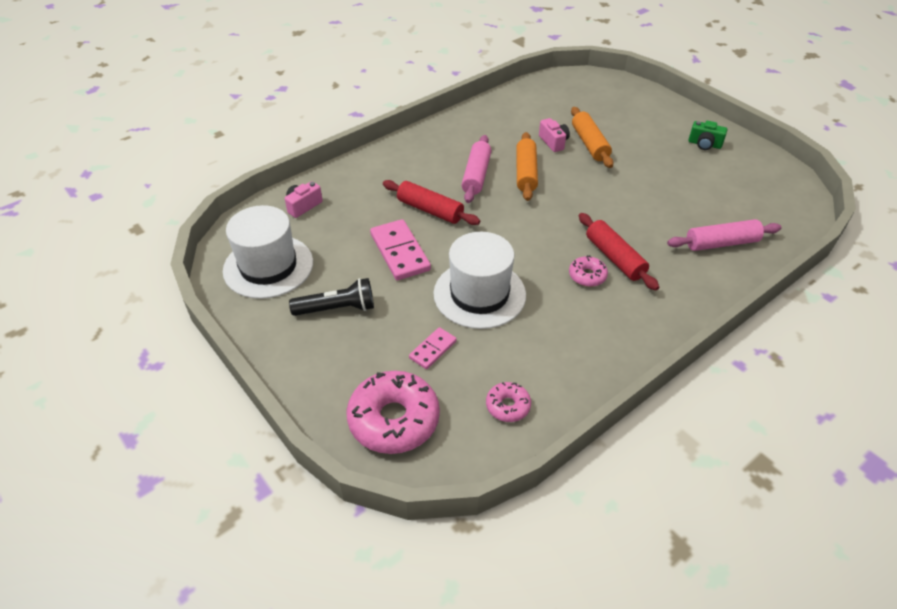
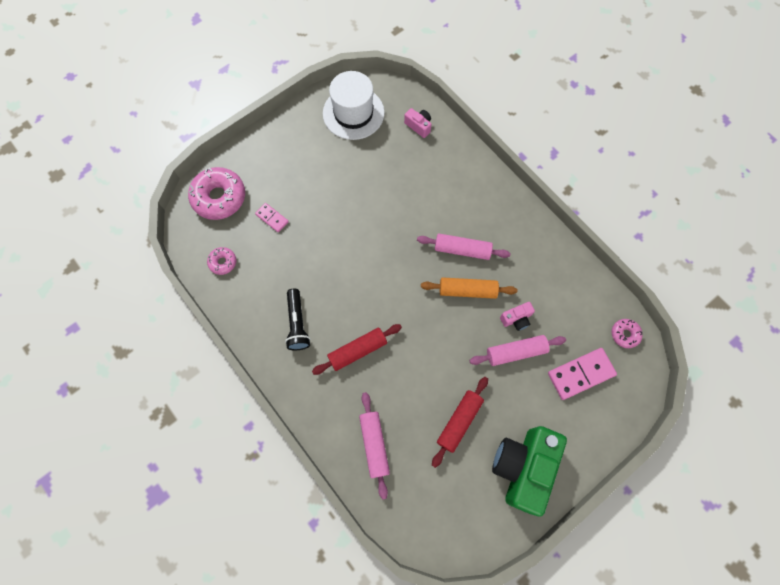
camera: 90 degrees right, 25 degrees up
(337, 309) = (311, 159): black flashlight -> black flashlight (297, 324)
(399, 252) = (366, 194): pink domino -> pink domino (580, 374)
(430, 210) = (415, 214): red rolling pin -> red rolling pin (459, 421)
(479, 294) = (321, 248): white hat -> none
(587, 276) = (338, 326): pink donut -> pink donut (625, 334)
(589, 144) = (516, 352): orange rolling pin -> pink rolling pin
(704, 144) = (523, 467): green camera -> green camera, size x2.33

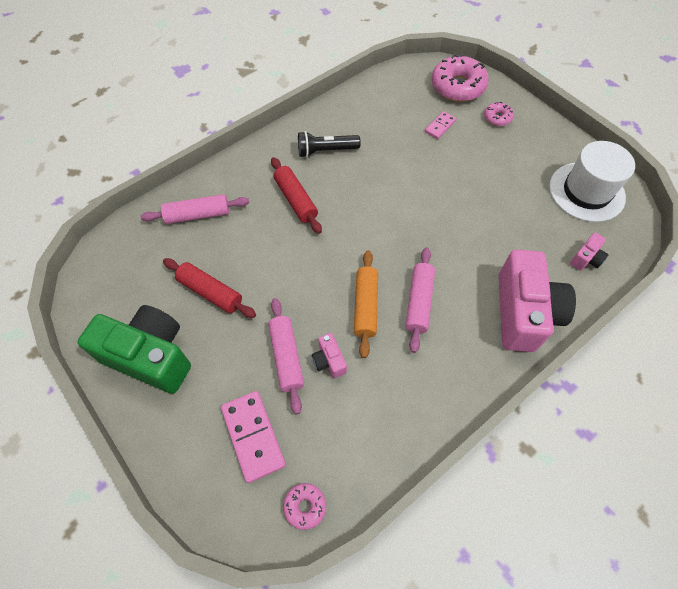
camera: 90 degrees right, 10 degrees down
(223, 262) = (388, 93): pink donut -> pink donut (497, 118)
(468, 176) = (523, 313): none -> pink camera

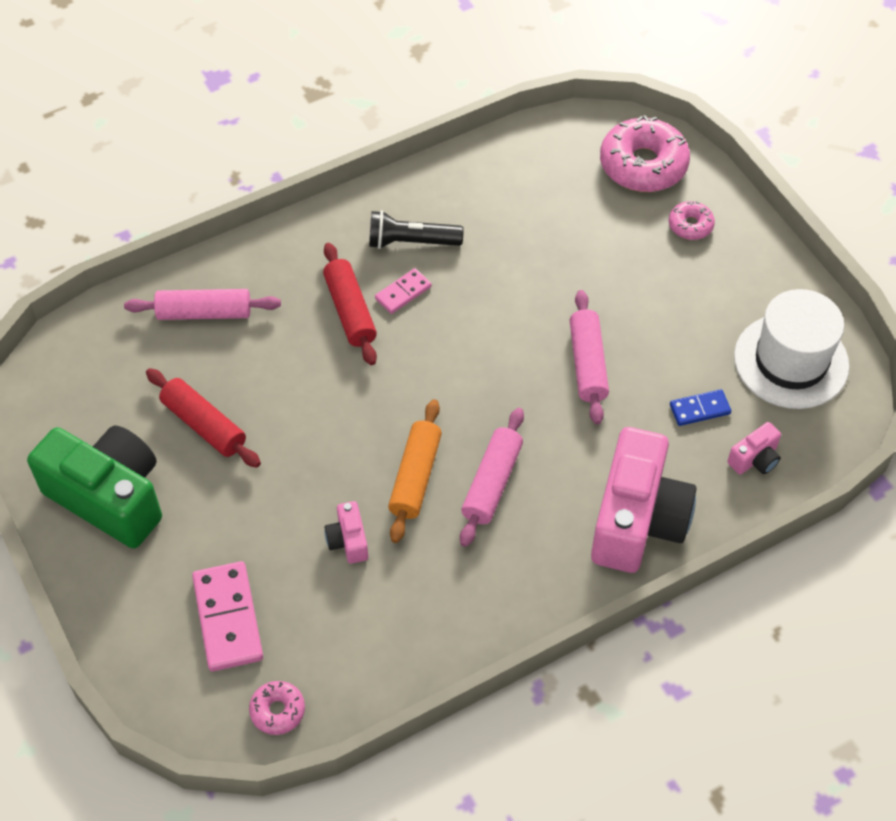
camera: 10 degrees right, 5 degrees down
(286, 357) = (291, 527): pink rolling pin -> pink rolling pin (587, 364)
(440, 126) = (596, 227): pink domino -> pink domino (403, 293)
(540, 231) = (699, 409): none -> blue domino

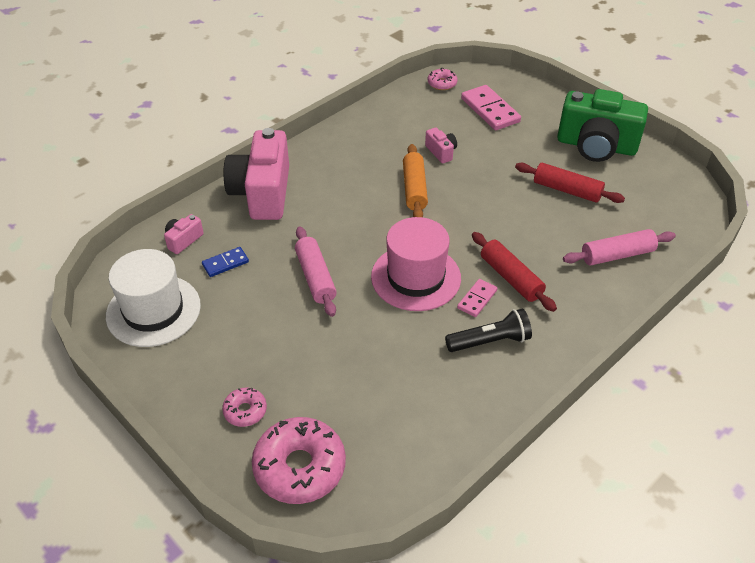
camera: 165 degrees right, 10 degrees down
(464, 336) = (416, 277): none -> pink hat
(492, 483) = (363, 194): pink rolling pin -> none

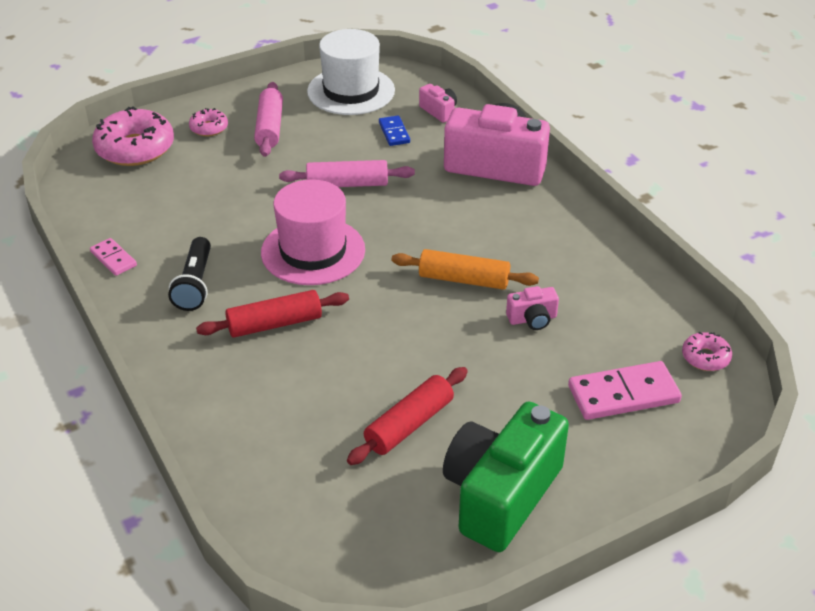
camera: 105 degrees right, 5 degrees down
(477, 299) = (257, 289): pink domino -> pink domino (113, 259)
(617, 255) = (263, 433): pink rolling pin -> pink rolling pin (269, 127)

